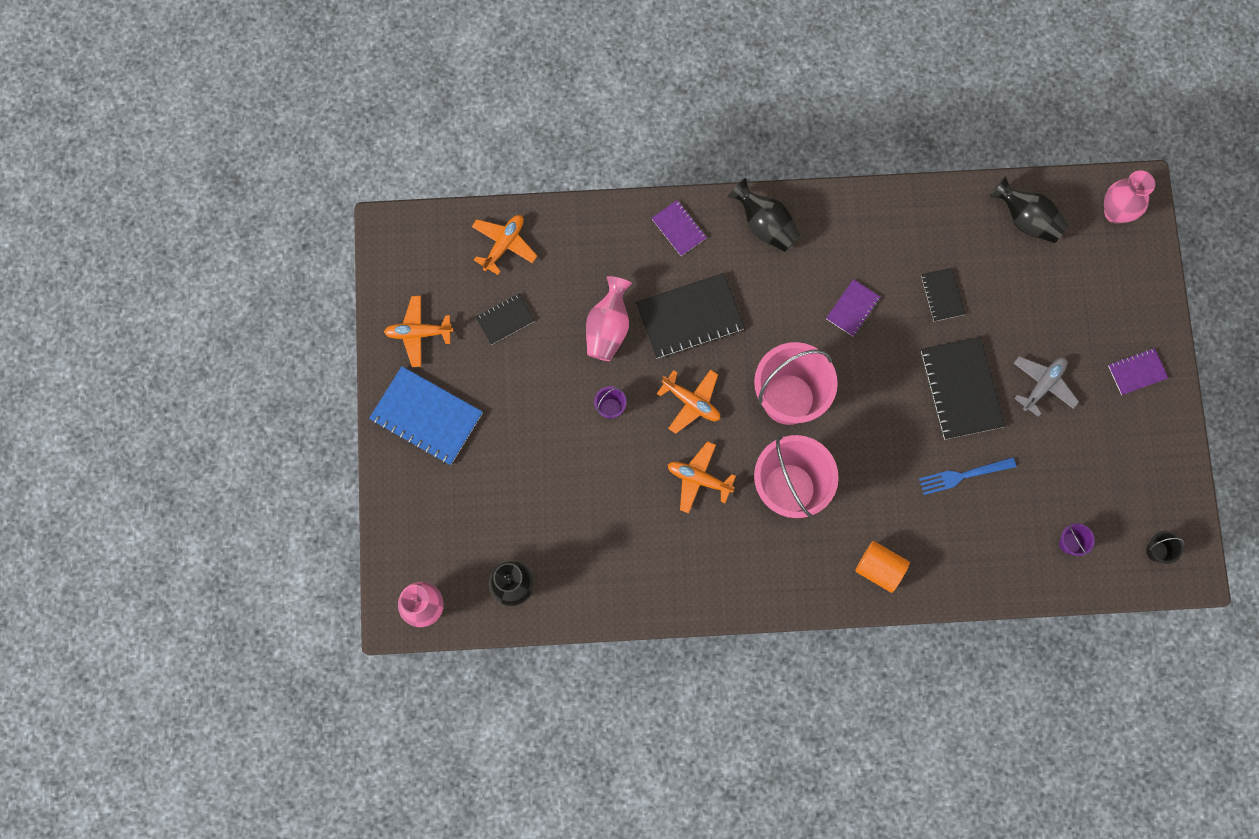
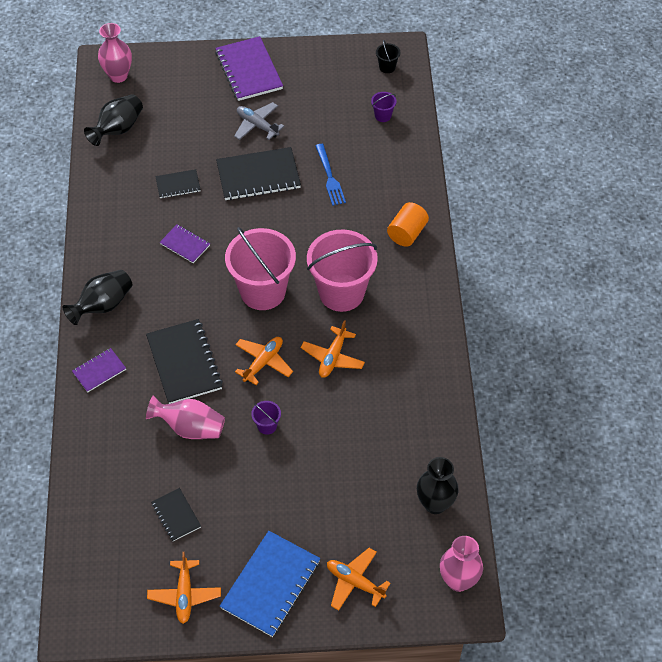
camera: 90 degrees left, 20 degrees down
(504, 244) = (99, 517): orange plane -> orange plane (355, 582)
(1137, 372) = (249, 70): purple notebook -> purple notebook, size x1.87

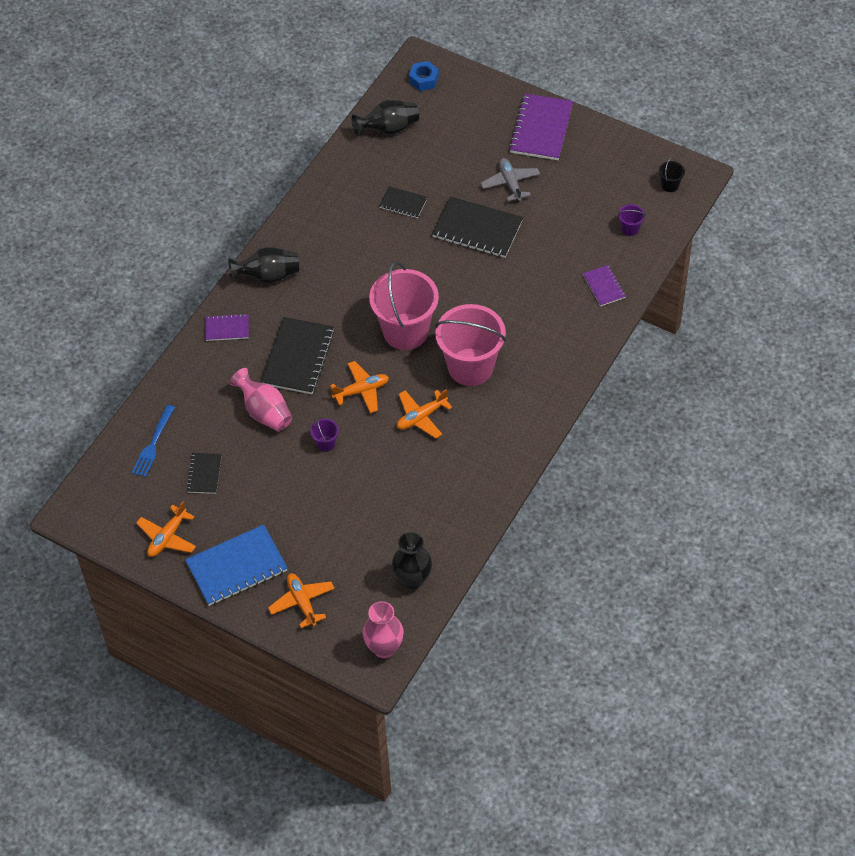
camera: 35 degrees right, 0 degrees up
(118, 75) = (423, 80): pink vase -> blue nut
(185, 244) = (371, 258): purple notebook -> purple notebook (604, 286)
(330, 177) = (538, 261): blue fork -> blue fork (153, 444)
(407, 233) = (567, 345): orange cylinder -> none

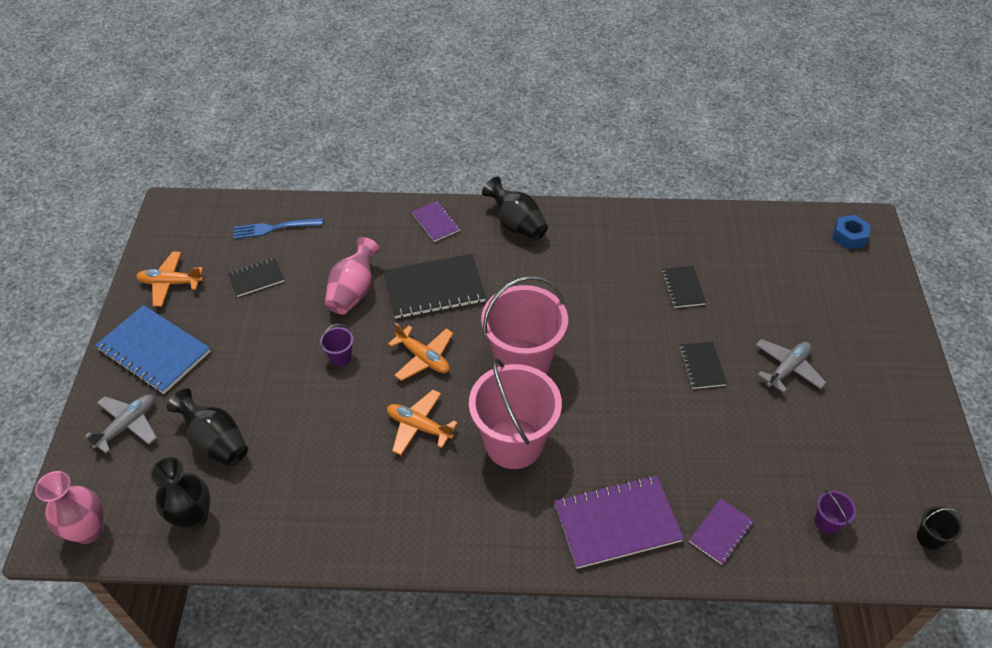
camera: 60 degrees right, 5 degrees down
(302, 602) = (128, 425): orange plane -> grey plane
(388, 129) = (763, 236): black vase -> black vase (215, 442)
(477, 229) = (702, 366): black notebook -> black notebook, size x0.54
(541, 129) = (885, 364): purple notebook -> purple notebook (617, 523)

